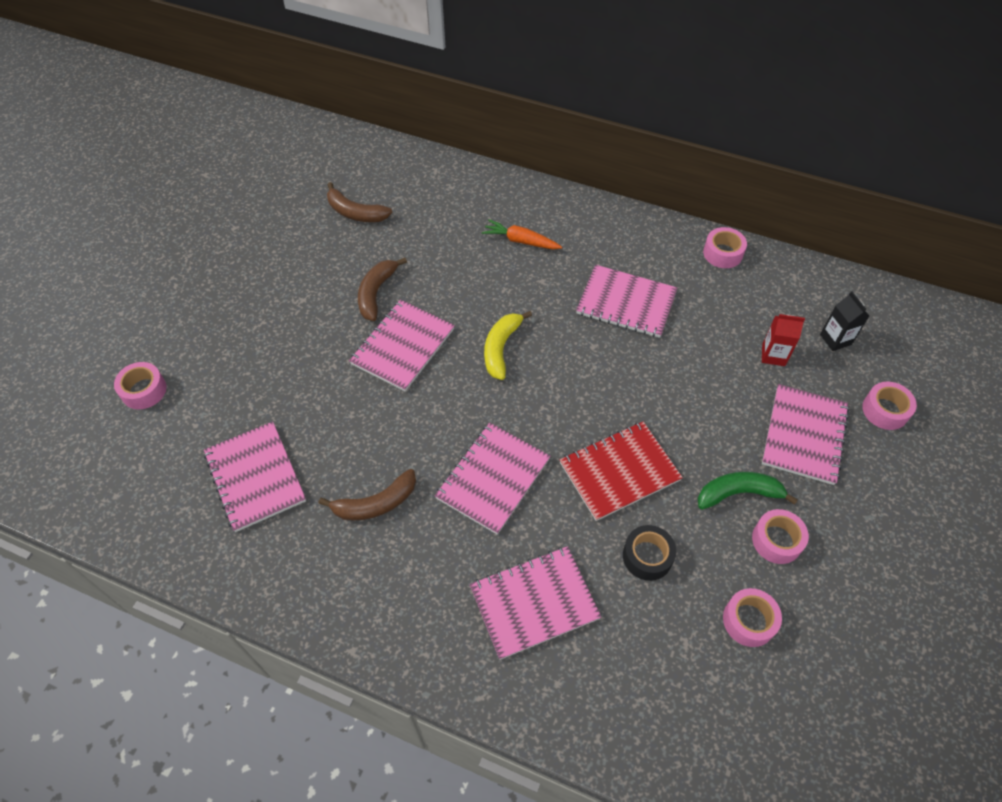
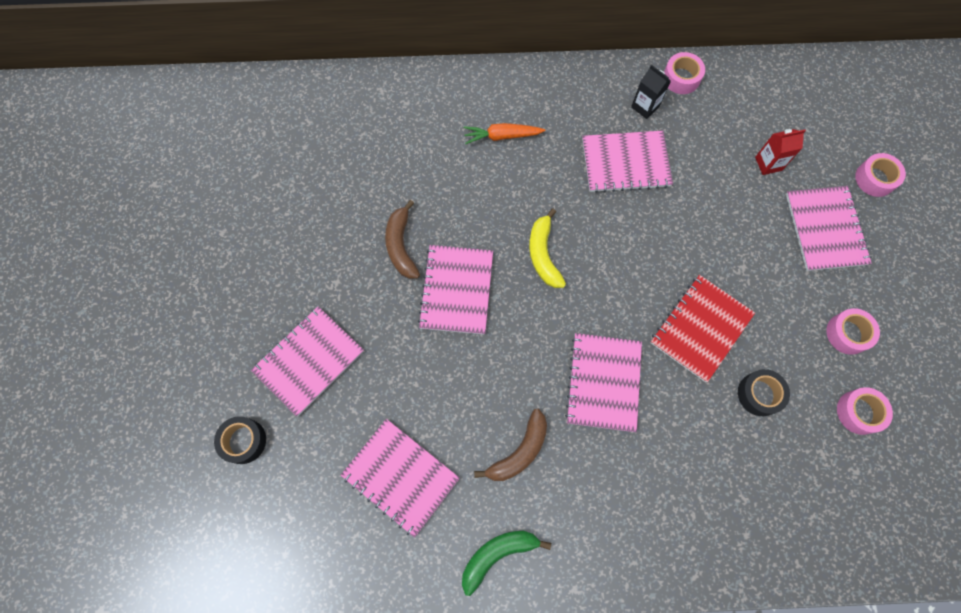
camera: 25 degrees left, 15 degrees up
(144, 390) = (243, 441): pink tape -> black tape
(355, 213) = (331, 168): brown banana -> none
(534, 603) = (694, 477): pink notebook -> pink notebook (309, 361)
(738, 493) = (800, 305): green banana -> green banana (497, 555)
(835, 339) = (809, 127): black carton -> black carton (645, 107)

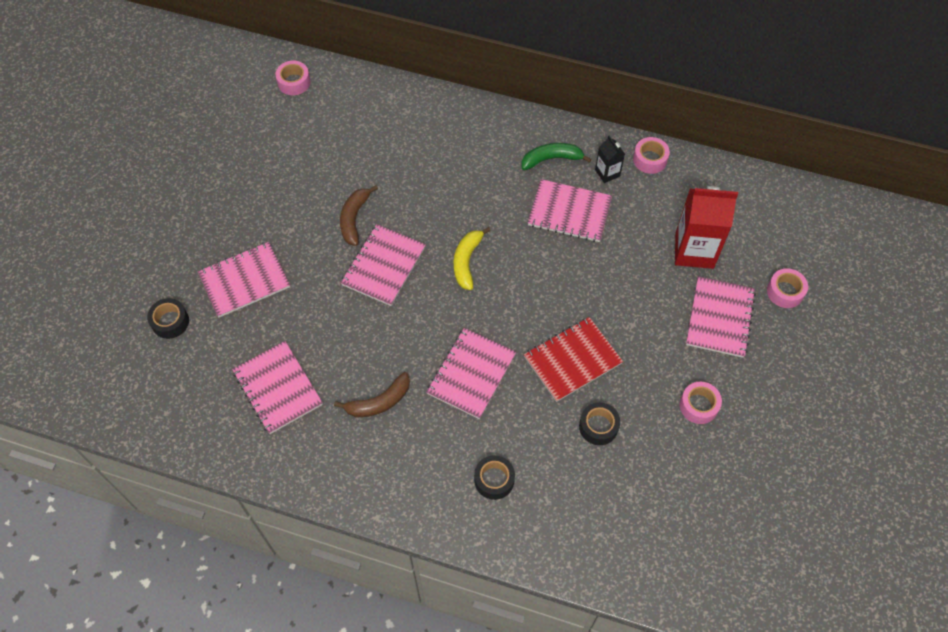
camera: 20 degrees right, 10 degrees down
(497, 555) = (327, 470): green banana -> green banana (551, 159)
(502, 136) = (474, 160): orange carrot -> none
(680, 496) = (494, 480): none -> black tape
(768, 164) = (694, 250): red carton -> red carton, size x2.00
(859, 412) = (678, 469): pink tape -> pink tape (294, 82)

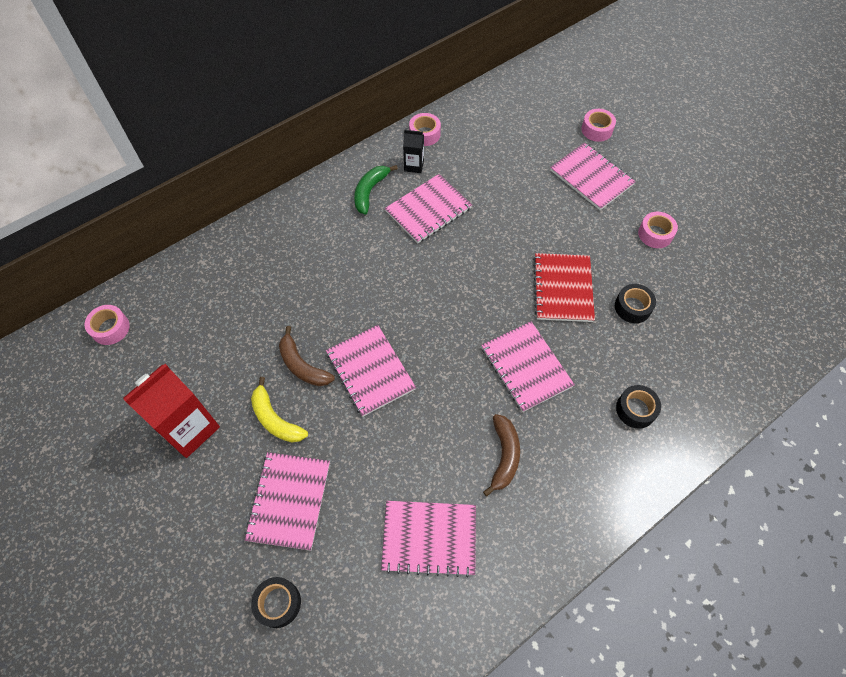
camera: 55 degrees left, 0 degrees up
(467, 261) = (416, 306): yellow banana -> yellow banana (275, 419)
(694, 250) = (524, 157): red carton -> red carton (189, 429)

